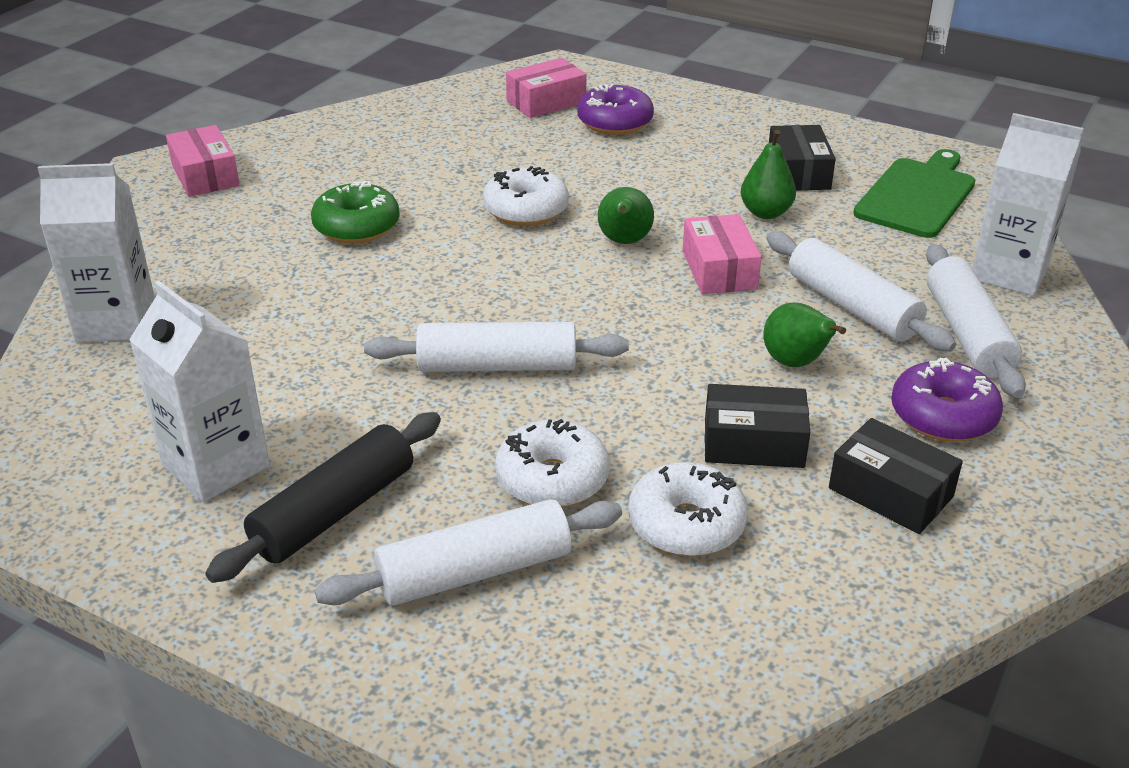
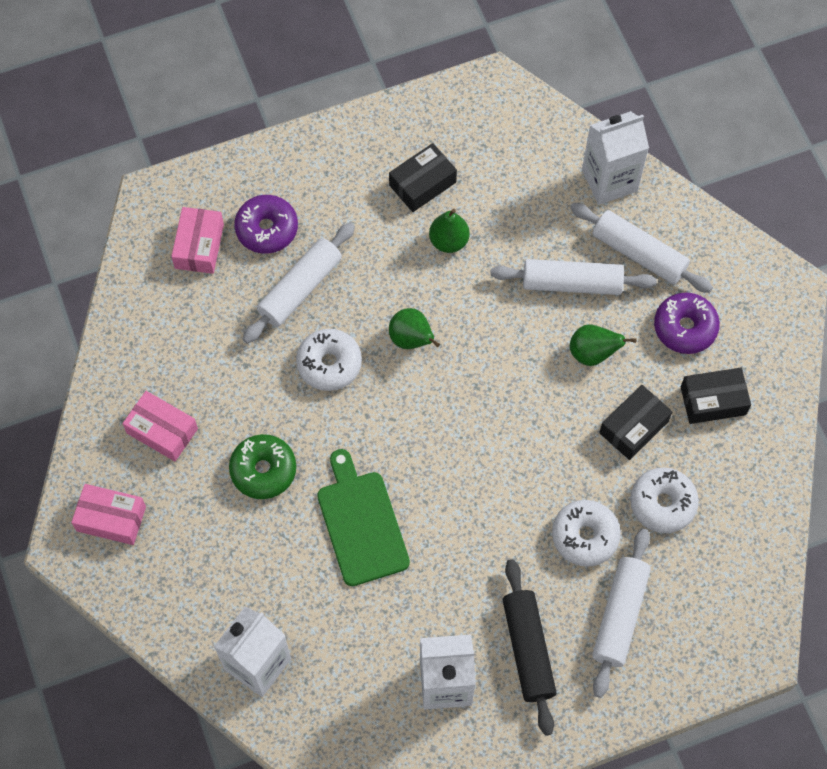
camera: 50 degrees left, 30 degrees up
(497, 366) = (474, 495): white rolling pin -> white rolling pin (300, 288)
(719, 269) = (482, 315): pink box -> pink box (162, 431)
(798, 172) = (422, 184): black box -> black box turned 75 degrees counterclockwise
(917, 196) = (503, 148): green cutting board -> green cutting board (361, 523)

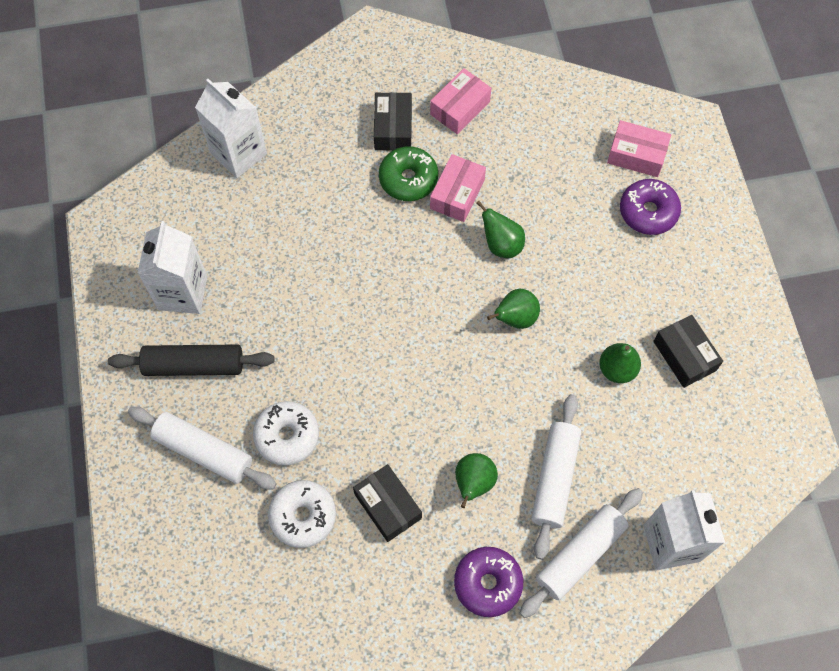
camera: 100 degrees right, 0 degrees up
(111, 518) = (388, 64): pink box -> pink box (457, 194)
(300, 288) = (582, 231): white rolling pin -> none
(329, 364) = (501, 245): white donut -> green pear
(361, 523) = (342, 248): green cutting board -> none
(713, 400) = (401, 593): black box -> black box (393, 128)

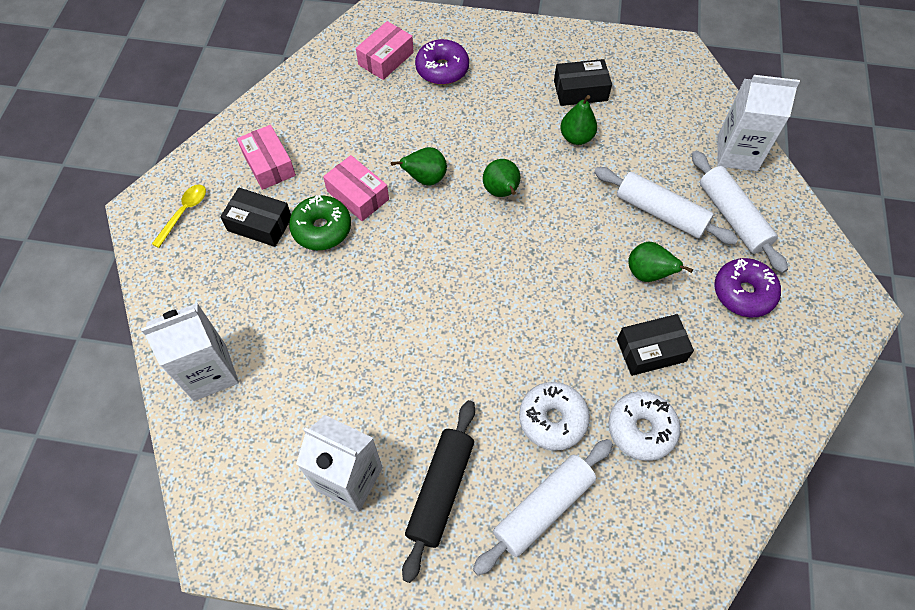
camera: 70 degrees left, 5 degrees down
(380, 66) = (184, 213): none -> yellow spoon

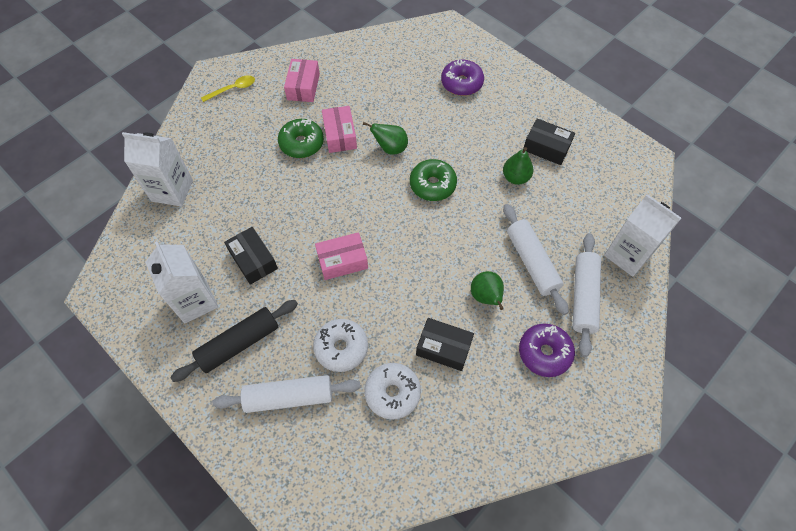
camera: 35 degrees right, 0 degrees up
(260, 224) = (269, 120): black box -> black box (253, 260)
(386, 58) = (430, 57): pink box -> pink box (342, 261)
(501, 192) = (432, 185): green pear -> green donut

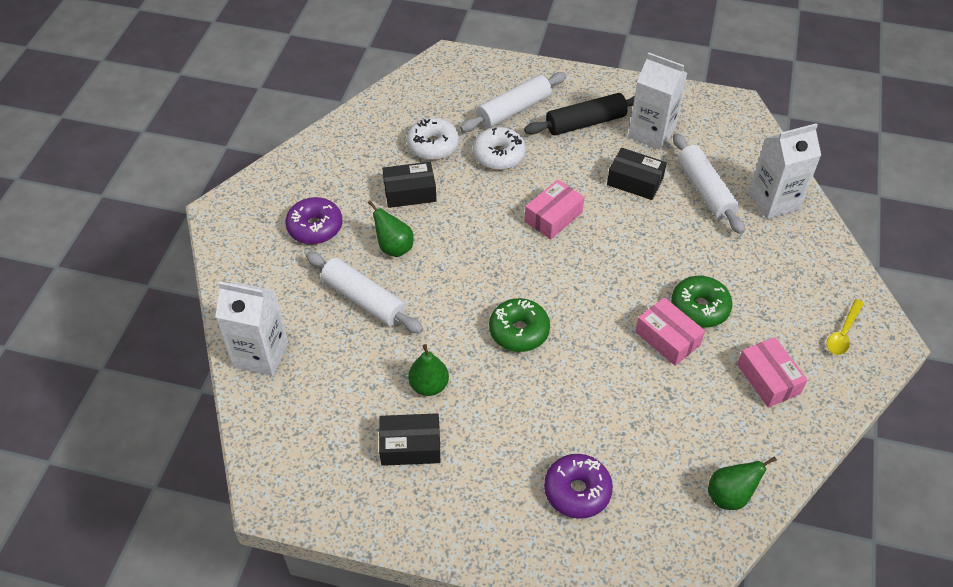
camera: 150 degrees right, 10 degrees down
(239, 343) = (585, 123): black rolling pin -> black rolling pin turned 45 degrees clockwise
(390, 148) = (597, 351): green pear -> green pear (730, 496)
(583, 297) = (295, 290): white rolling pin -> white rolling pin (705, 190)

